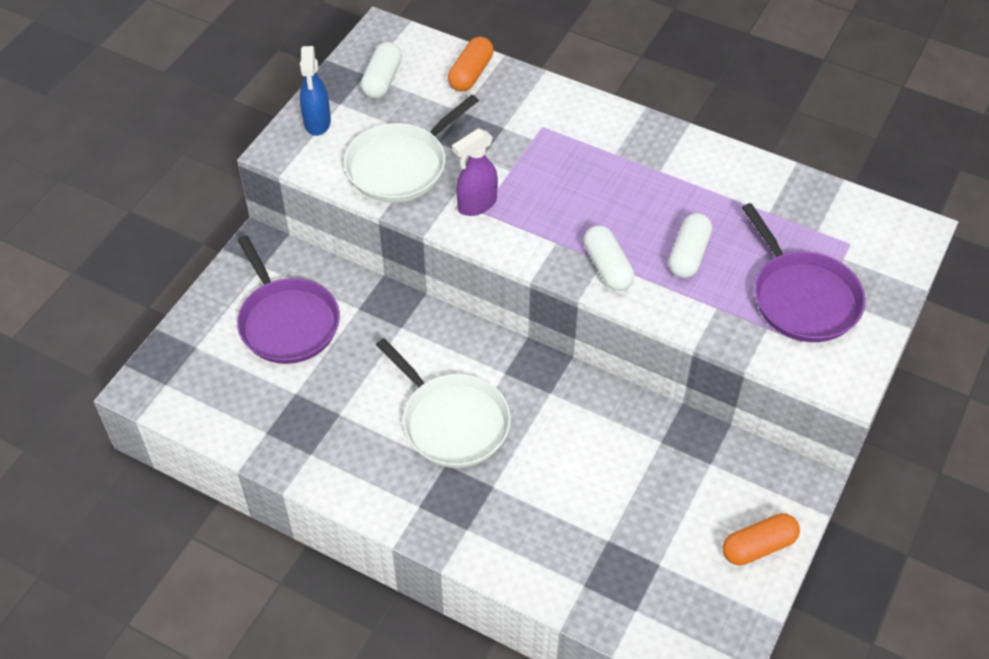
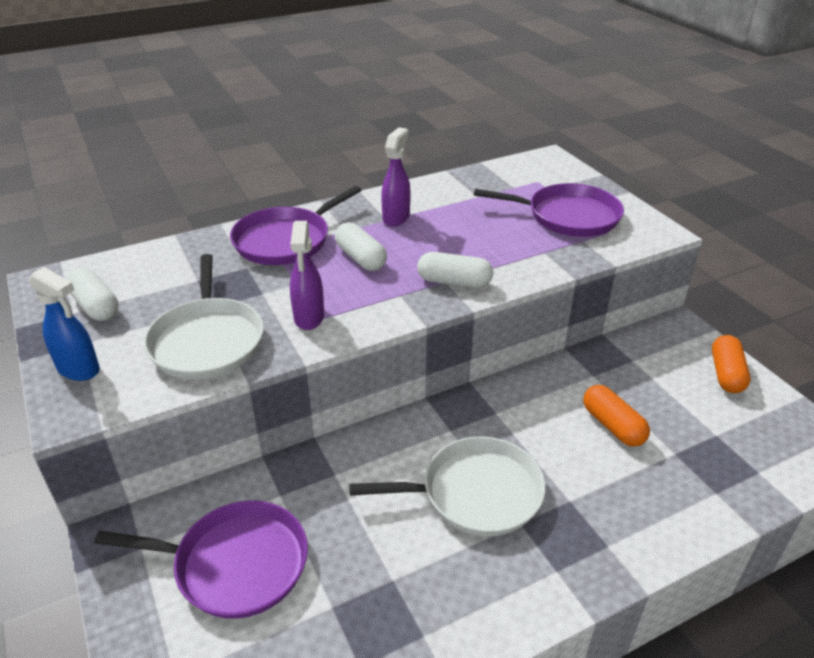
camera: 55 degrees left, 15 degrees down
(470, 74) = (167, 258): orange capsule -> orange capsule (612, 426)
(562, 126) = (286, 240): none -> purple pan
(669, 175) = (396, 217): none -> purple spray bottle
(688, 255) = (481, 242): white capsule -> white capsule (360, 258)

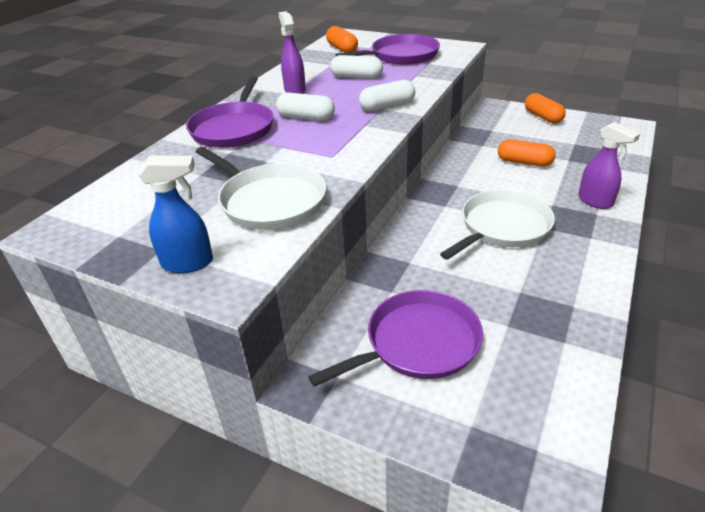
camera: 35 degrees left, 0 degrees up
(96, 306) = (134, 223): white capsule -> white capsule (357, 77)
(309, 317) = (323, 159): purple spray bottle -> purple spray bottle (595, 201)
(518, 179) = (342, 49): none -> orange capsule

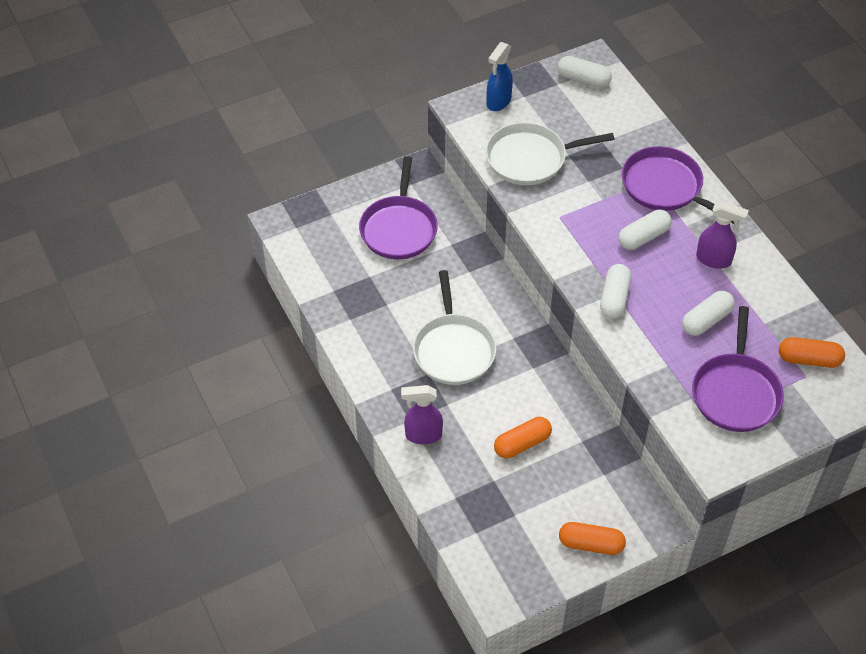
camera: 125 degrees right, 15 degrees up
(96, 222) = (583, 79): none -> white capsule

